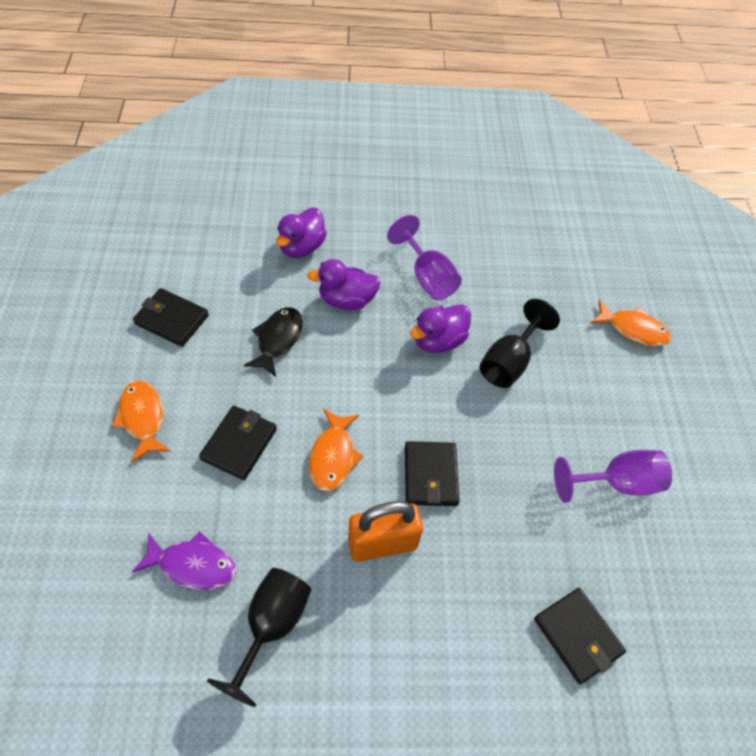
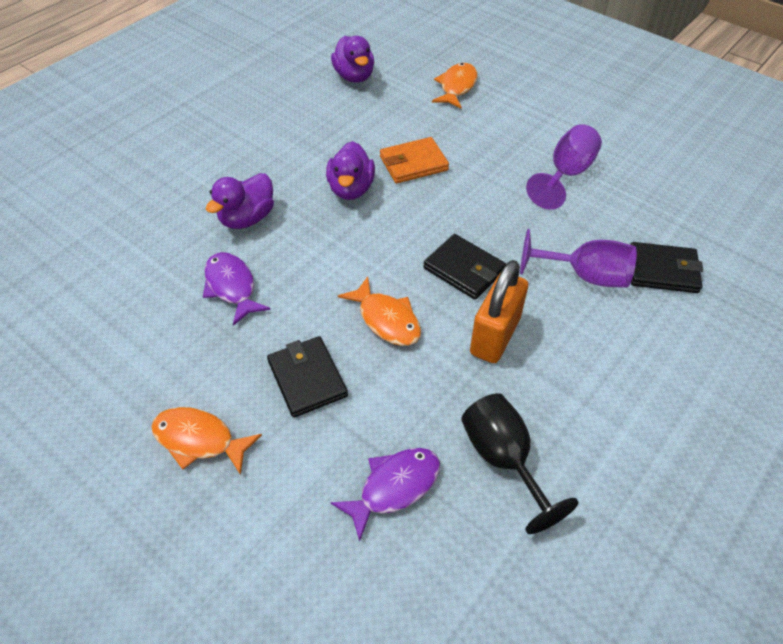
camera: 45 degrees left, 5 degrees down
(172, 319) = (116, 352): black wallet -> none
(278, 339) = (232, 287): black fish -> purple fish
(301, 247) = (157, 213): purple duck -> purple duck (354, 76)
(427, 277) = (286, 158): purple goblet -> purple goblet (585, 276)
(509, 362) = (413, 163): black goblet -> orange wallet
(633, 329) = (457, 87): orange fish -> orange fish turned 45 degrees counterclockwise

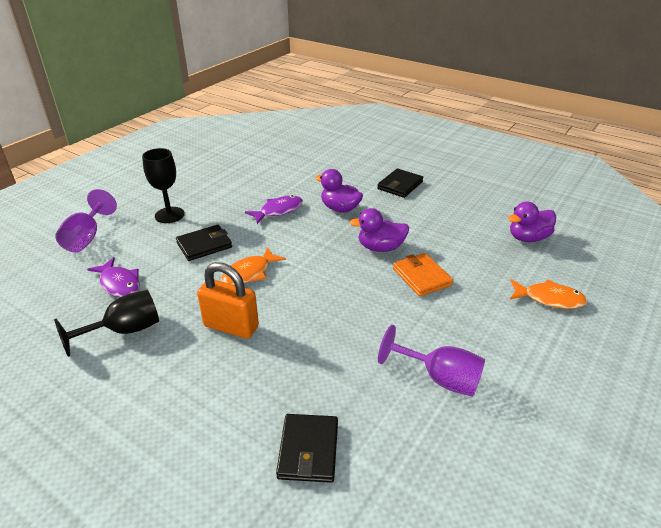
camera: 85 degrees right, 15 degrees down
(199, 440) = (169, 215): orange fish -> black goblet
(464, 269) = (300, 309): black wallet -> black wallet (400, 185)
(585, 276) = (297, 386): purple goblet -> purple goblet (86, 238)

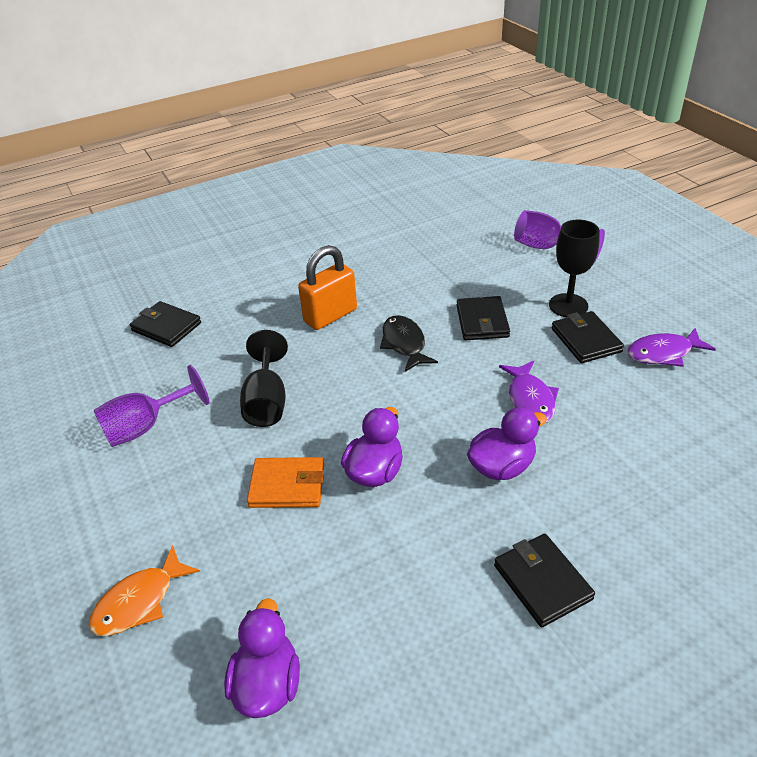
camera: 120 degrees right, 5 degrees up
(119, 284) = (446, 262): purple fish -> purple fish (663, 353)
(125, 331) = (374, 260): black goblet -> black goblet (267, 402)
(208, 203) = (586, 340): none -> black wallet
(250, 273) = (404, 344): orange fish -> black fish

